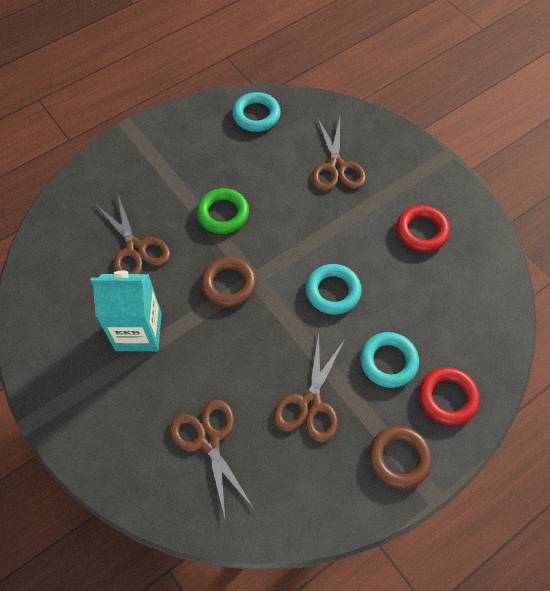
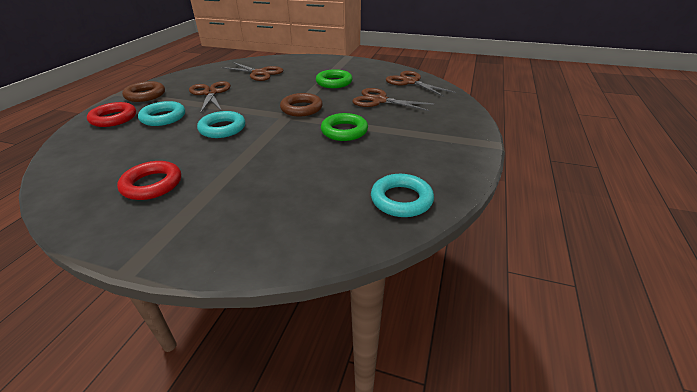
camera: 145 degrees right, 25 degrees down
(138, 331) = (334, 82): turquoise carton -> green ring
(336, 167) = (273, 195): brown scissors -> brown scissors (410, 82)

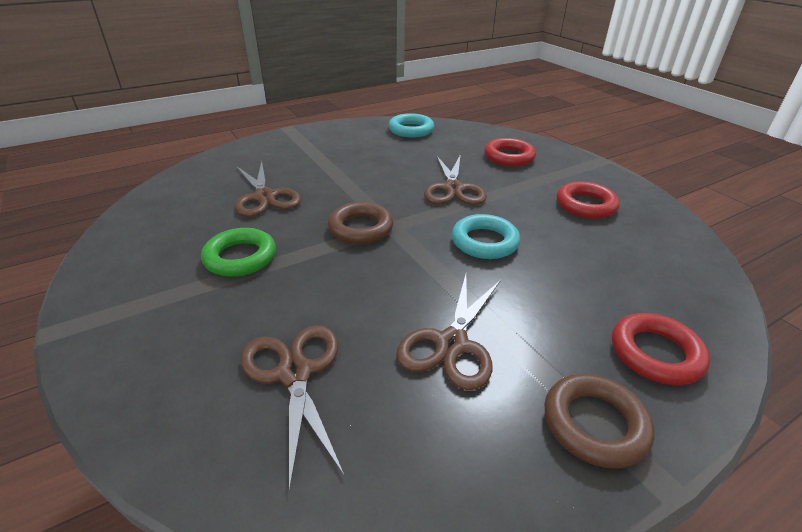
camera: 140 degrees left, 0 degrees up
(163, 117) = (561, 308): turquoise ring -> none
(255, 212) = (509, 157): none -> red ring
(344, 131) = (366, 181): green ring -> none
(410, 82) = (169, 205): brown scissors -> brown scissors (453, 189)

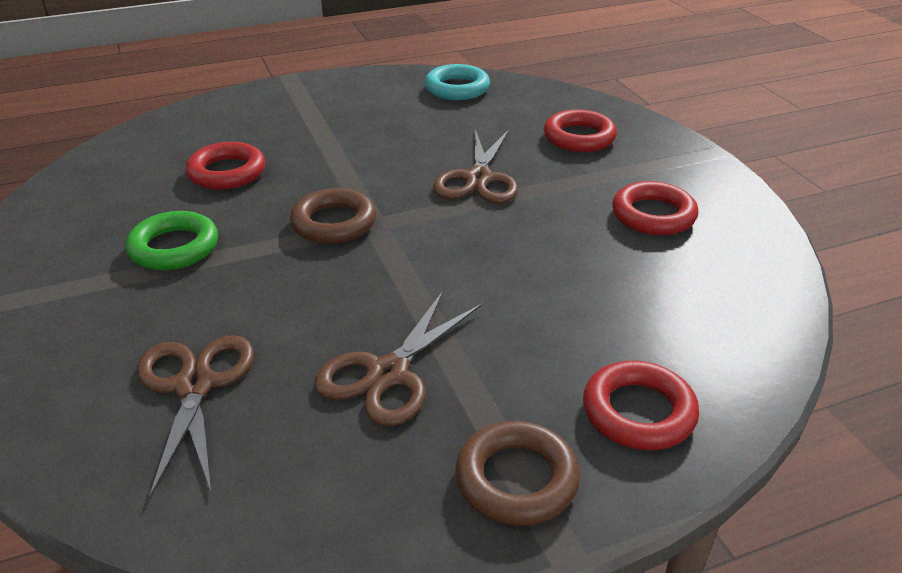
camera: 10 degrees right, 0 degrees up
(264, 197) = (227, 172): brown scissors -> red ring
(484, 242) = (487, 254): turquoise ring -> none

